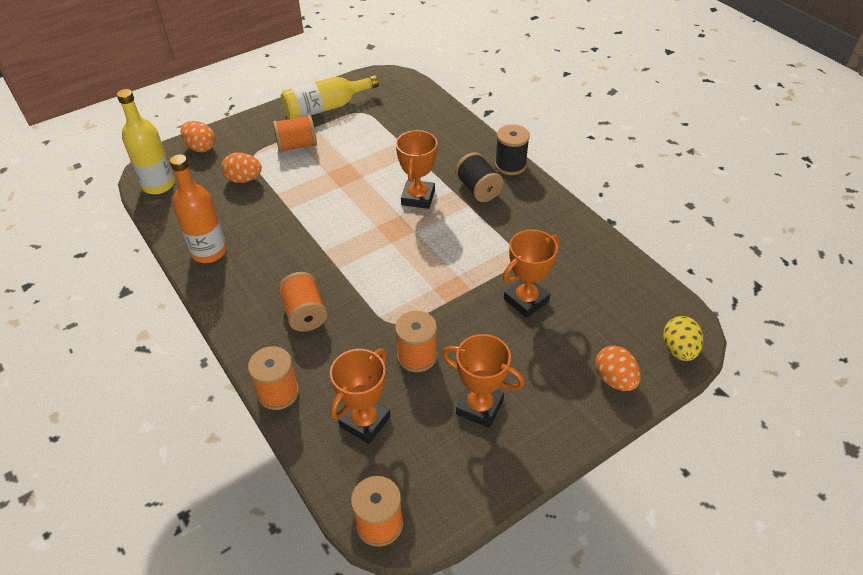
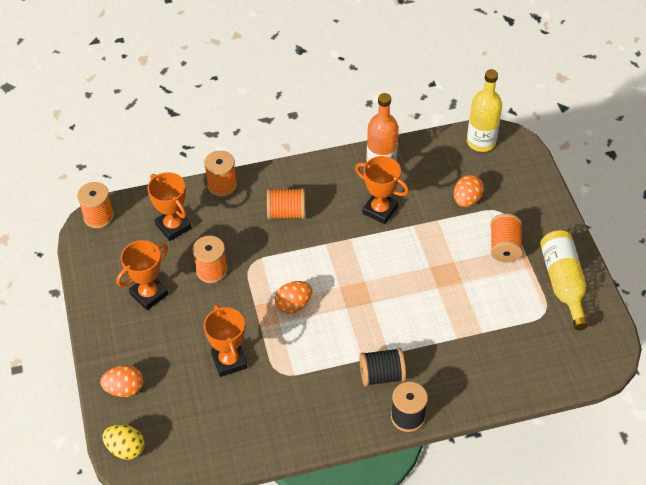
camera: 110 degrees right, 5 degrees up
(201, 147) = (526, 175): orange egg -> orange egg (293, 305)
(418, 197) = (389, 323): orange trophy -> orange trophy (380, 210)

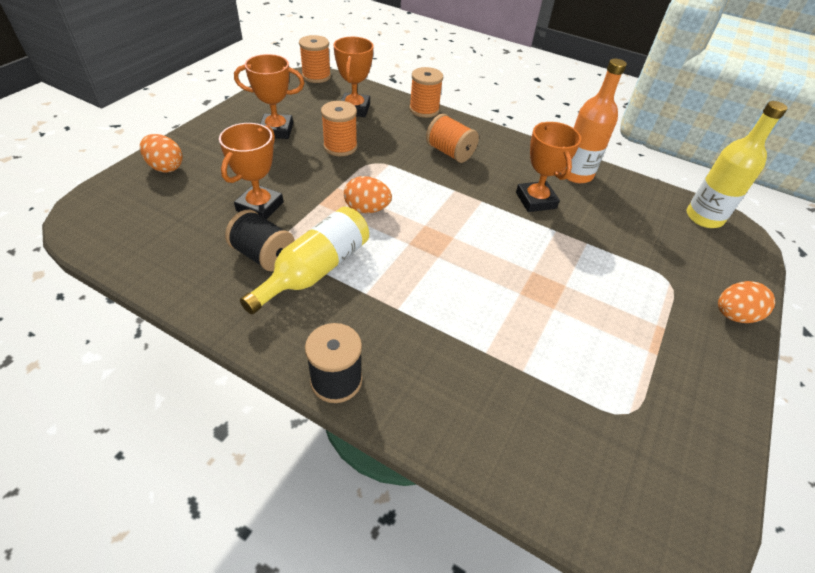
camera: 40 degrees right, 5 degrees down
(126, 449) = (98, 201): yellow egg -> none
(382, 375) = (364, 320): black spool -> black spool (263, 255)
(466, 200) = (638, 248): orange egg -> orange egg (733, 315)
(504, 247) = (640, 313): orange spool -> none
(563, 283) = (686, 401): yellow bottle -> yellow bottle (315, 270)

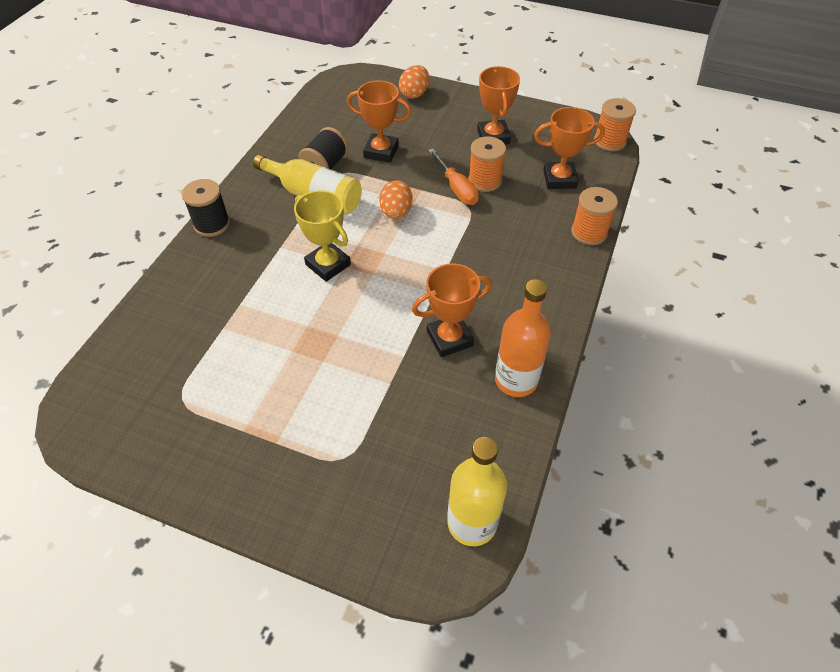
camera: 85 degrees right, 5 degrees up
(344, 165) = (456, 188): none -> orange screwdriver
(434, 269) = (328, 264): none -> yellow trophy
(450, 152) = (511, 261): orange spool -> none
(733, 315) = (300, 516): orange egg -> none

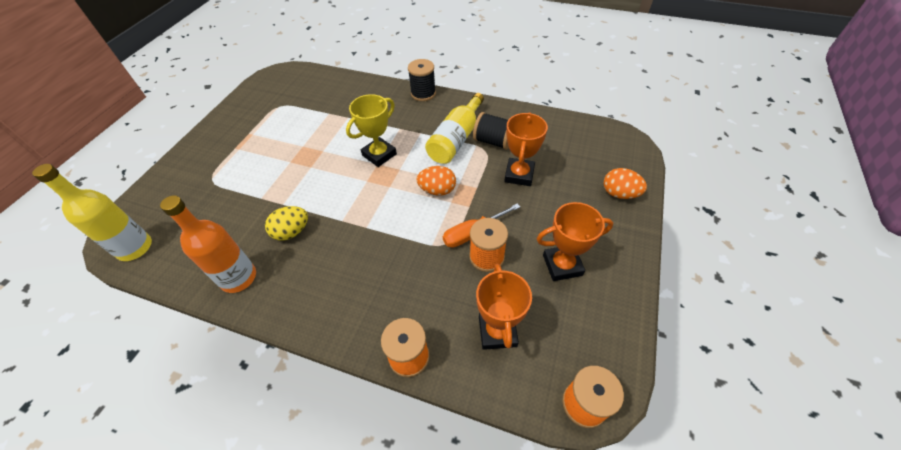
camera: 90 degrees right, 0 degrees up
(449, 338) = (292, 232): orange trophy -> yellow egg

